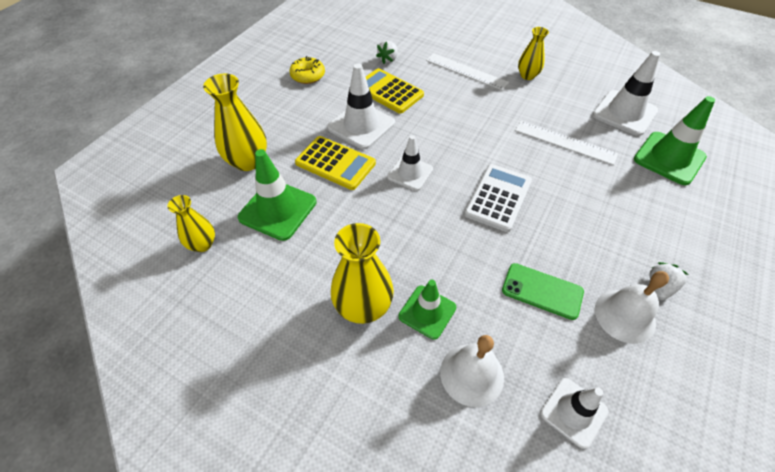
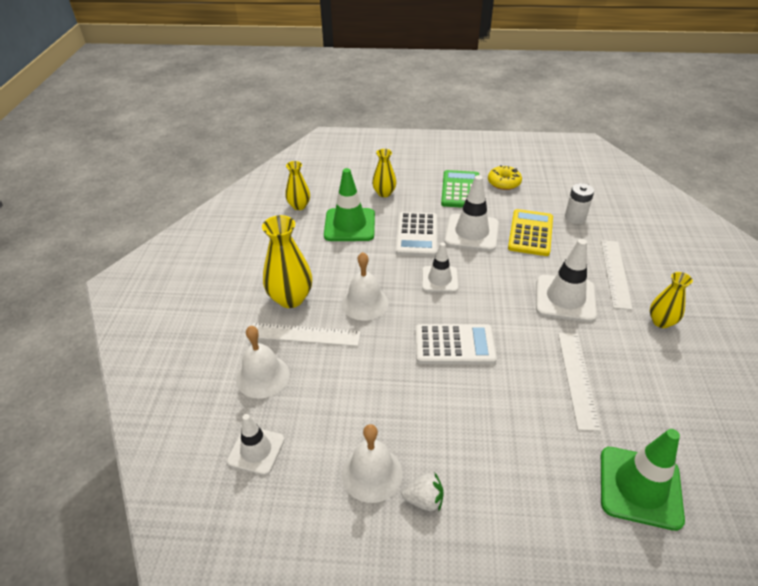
camera: 65 degrees right, 10 degrees down
(248, 161) = (384, 193): yellow vase -> yellow vase, size x0.61
(293, 106) = (460, 190): none -> green calculator
(335, 163) = (417, 235): yellow calculator -> white calculator
(388, 59) = (575, 217): white strawberry -> white battery
(409, 242) = (364, 303): none -> white bell
(427, 312) = (304, 334): green traffic cone -> white ruler
(542, 291) = (364, 403): green phone -> none
(624, 113) = (685, 426): white traffic cone -> white traffic cone (565, 298)

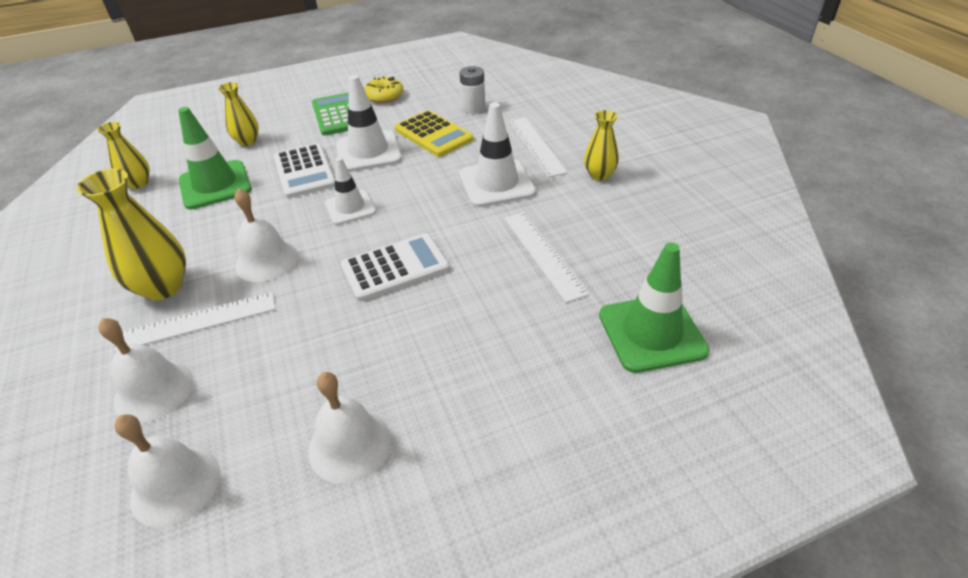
camera: 25 degrees left, 0 degrees up
(256, 450) = (175, 485): white traffic cone -> white bell
(424, 500) = (427, 446): white strawberry -> none
(530, 233) = (433, 134): yellow calculator -> yellow calculator turned 150 degrees clockwise

